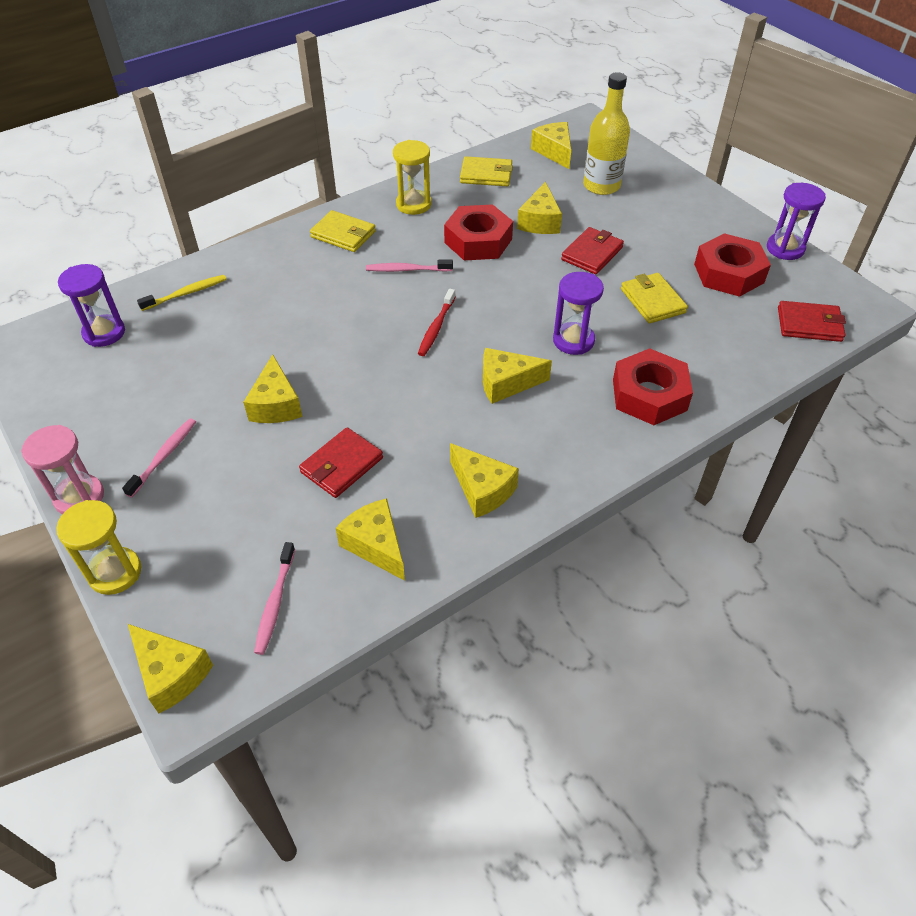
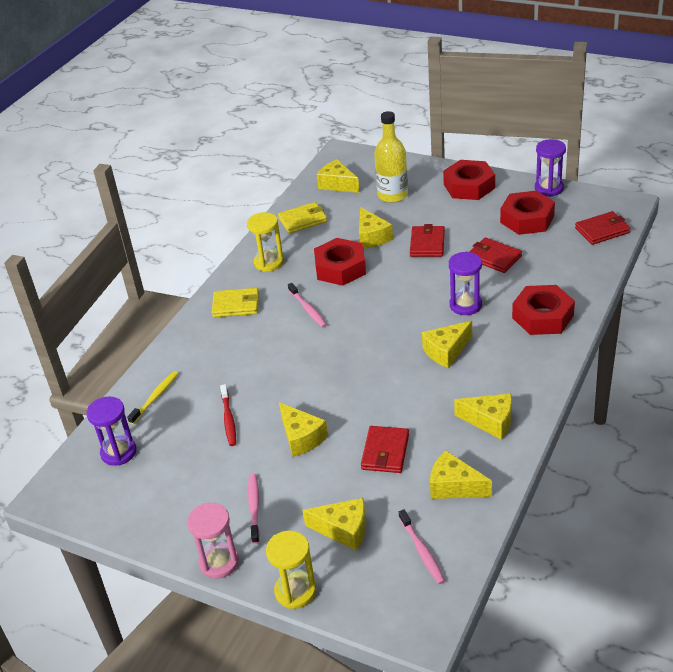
camera: 25 degrees left, 10 degrees down
(171, 673) = (395, 624): yellow cheese -> yellow cheese (343, 530)
(407, 270) = (308, 309): pink toothbrush -> pink toothbrush turned 90 degrees counterclockwise
(436, 327) = (366, 338): red toothbrush -> red toothbrush (228, 419)
(652, 301) = (494, 257): yellow wallet -> red wallet
(694, 209) = (469, 186): none -> red nut

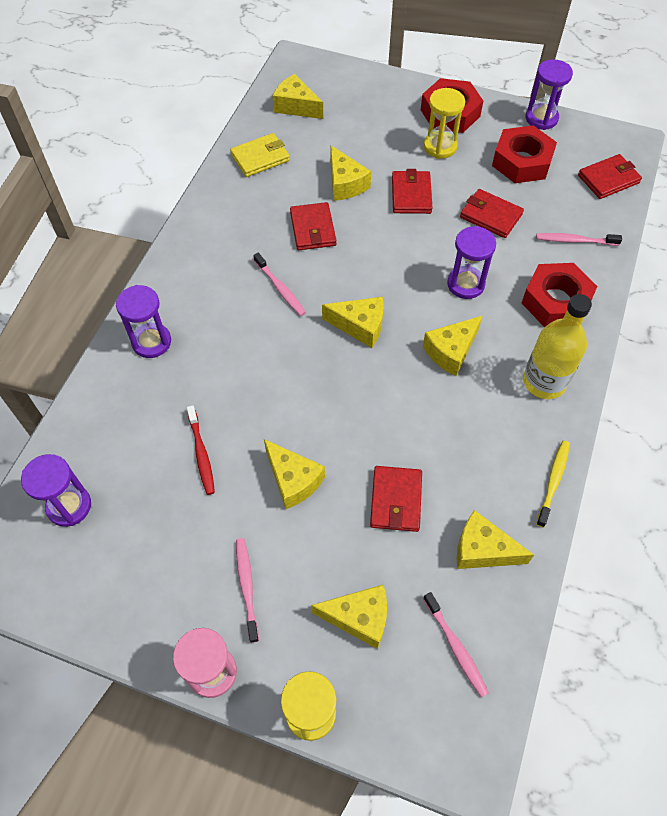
camera: 10 degrees left, 20 degrees up
(155, 397) = (107, 421): yellow toothbrush -> yellow toothbrush (553, 481)
(197, 345) = (151, 342): none -> purple hourglass
(236, 305) = (192, 282): yellow wallet -> none
(269, 262) = (226, 219): yellow hourglass -> yellow hourglass (440, 147)
(340, 268) = (313, 229): red nut -> red wallet
(392, 195) = (363, 123): yellow bottle -> yellow bottle (544, 382)
(490, 421) = (513, 453): yellow cheese -> yellow cheese (360, 326)
(565, 274) = (575, 240): none -> pink toothbrush

